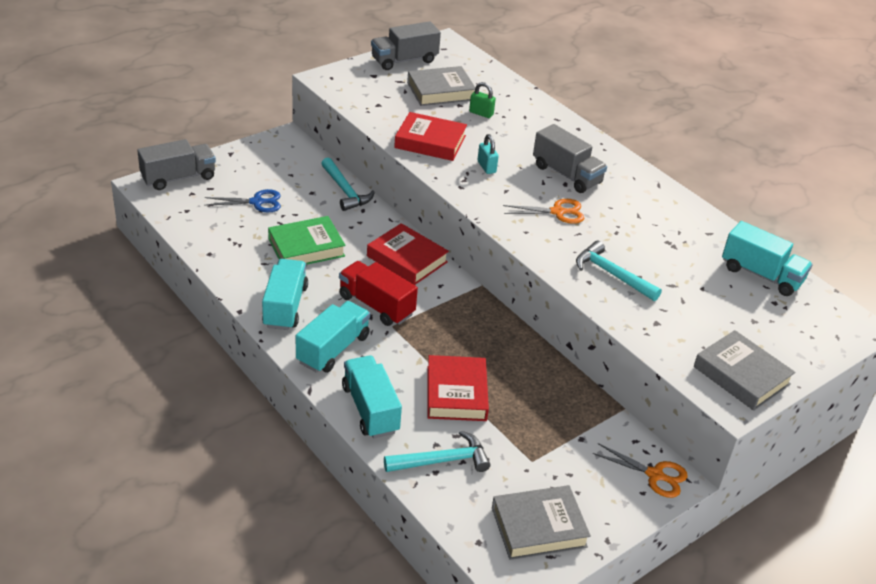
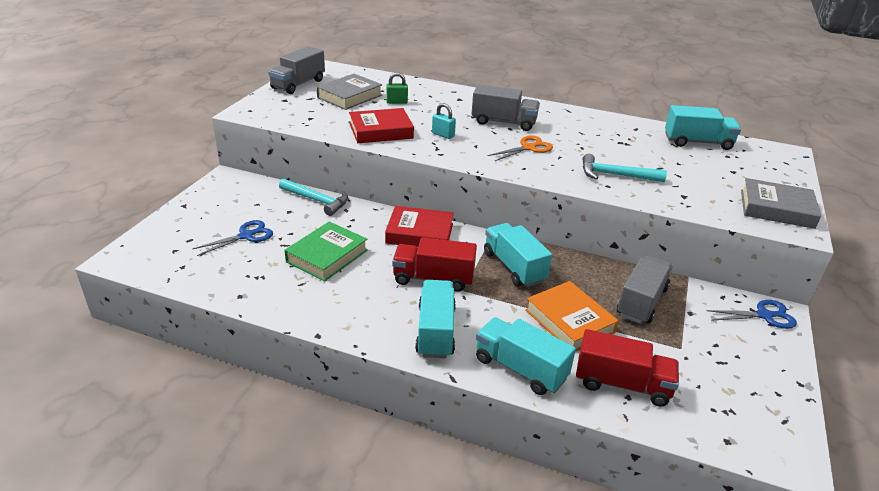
camera: 30 degrees left, 5 degrees down
(178, 178) = (149, 241): grey truck -> grey truck (641, 302)
(285, 306) = (357, 313): turquoise truck -> turquoise truck (514, 267)
(442, 461) = (622, 384): turquoise hammer -> red truck
(456, 393) = (569, 321): red book -> orange book
(539, 527) = (749, 401): grey book -> none
(654, 475) = (764, 315): orange scissors -> blue scissors

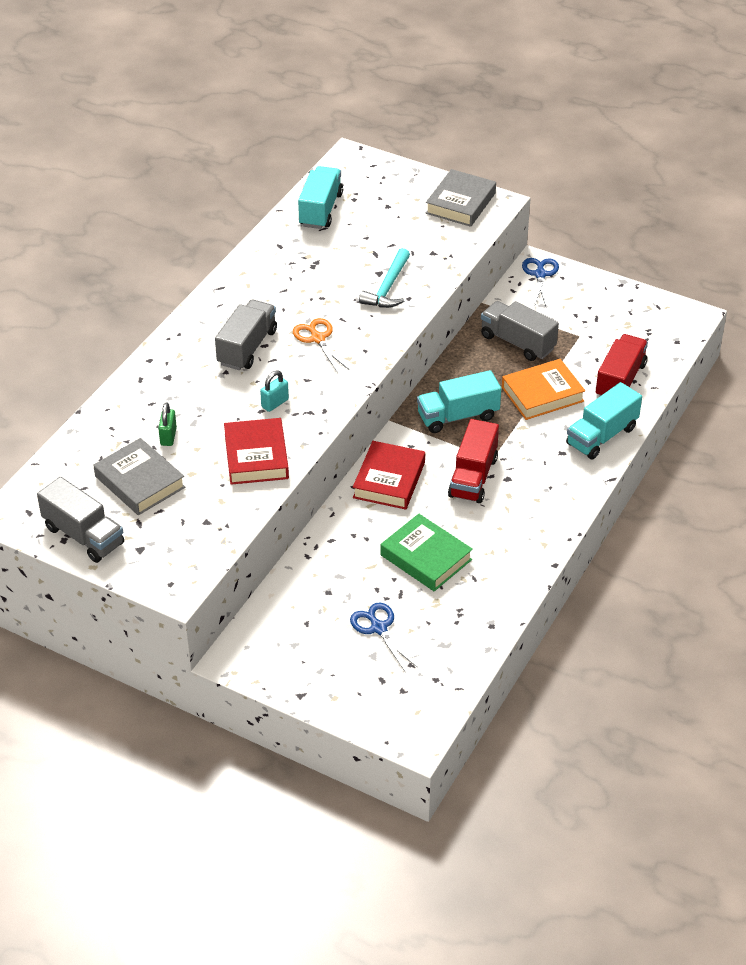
camera: 80 degrees left, 10 degrees up
(317, 200) = (306, 566): turquoise hammer -> none
(435, 331) = (552, 483): turquoise truck -> none

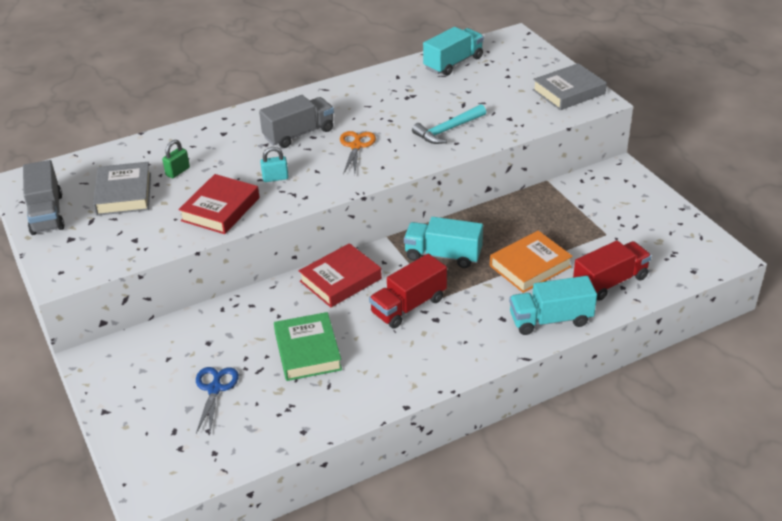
camera: 35 degrees right, 5 degrees down
(517, 342) = (547, 219): grey truck -> none
(540, 275) = (616, 177): blue scissors -> none
(542, 394) = (530, 266): orange book -> orange book turned 45 degrees counterclockwise

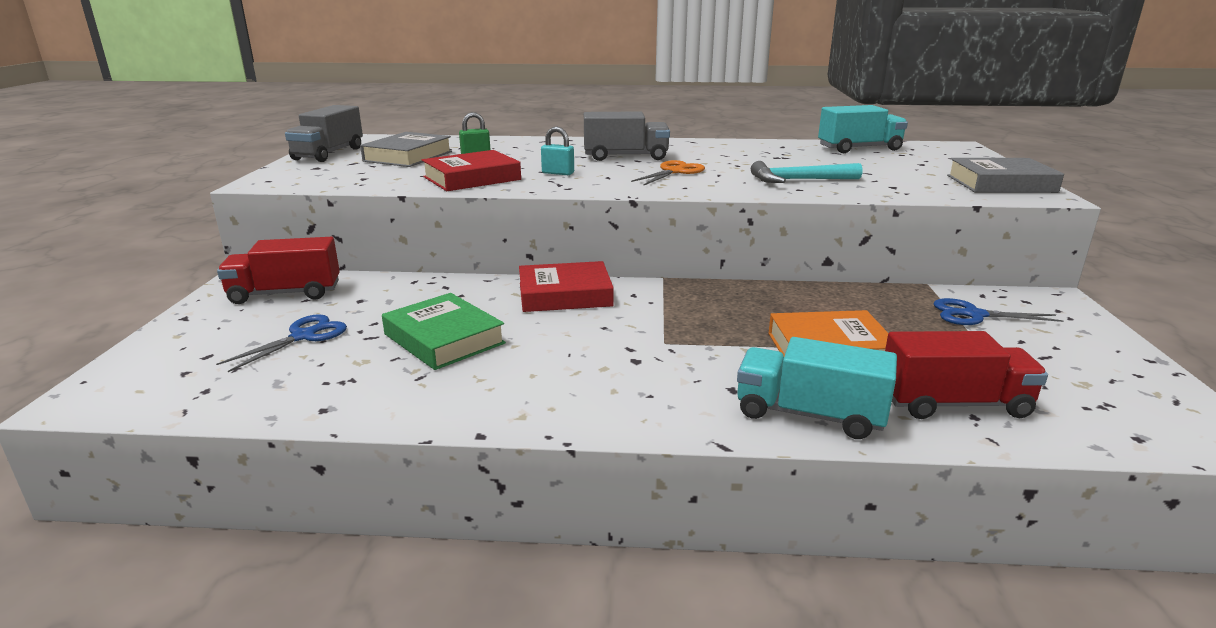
camera: 30 degrees right, 15 degrees down
(308, 351) = (444, 339): green book -> green book turned 60 degrees counterclockwise
(408, 306) = (615, 338): red truck -> red truck (285, 293)
(443, 255) = (714, 308): turquoise truck -> none
(586, 203) = (974, 315): none -> blue scissors

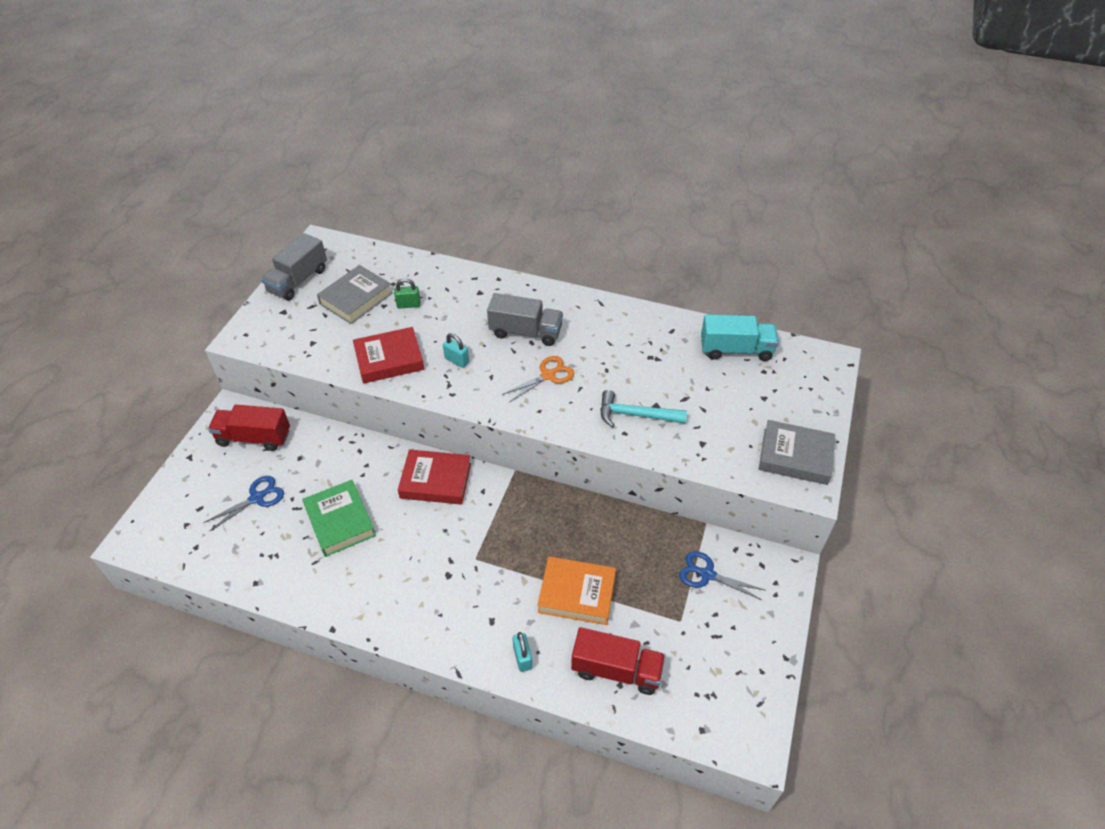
camera: 15 degrees right, 25 degrees up
(809, 414) = (522, 657): turquoise truck -> turquoise padlock

